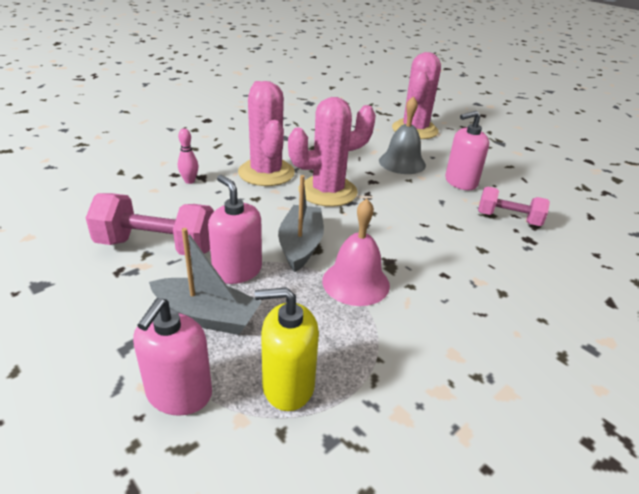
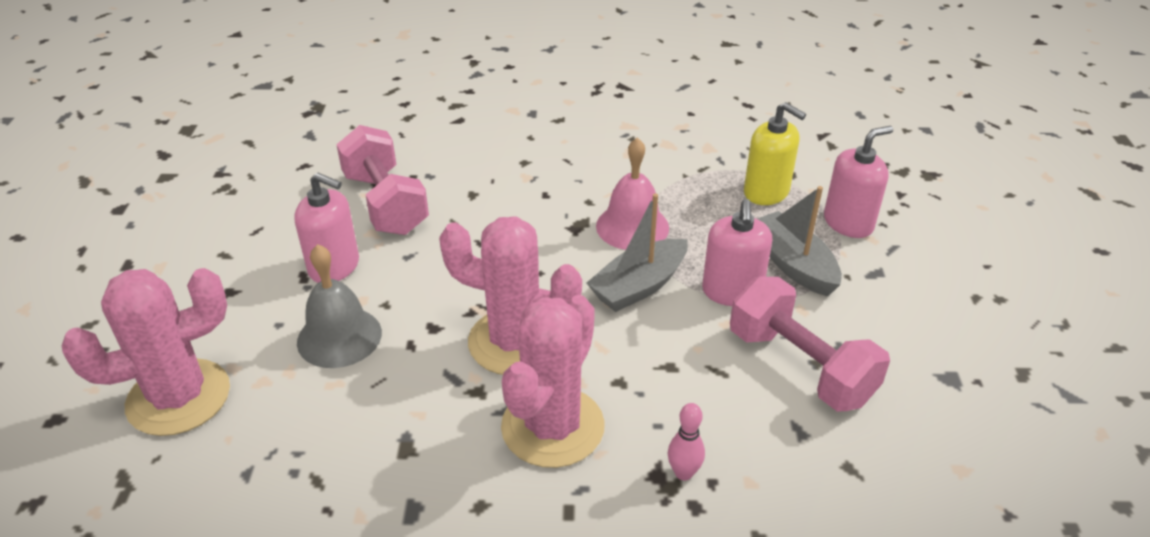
camera: 135 degrees left, 5 degrees up
(508, 219) = (385, 203): pink dumbbell -> pink dumbbell, size x1.55

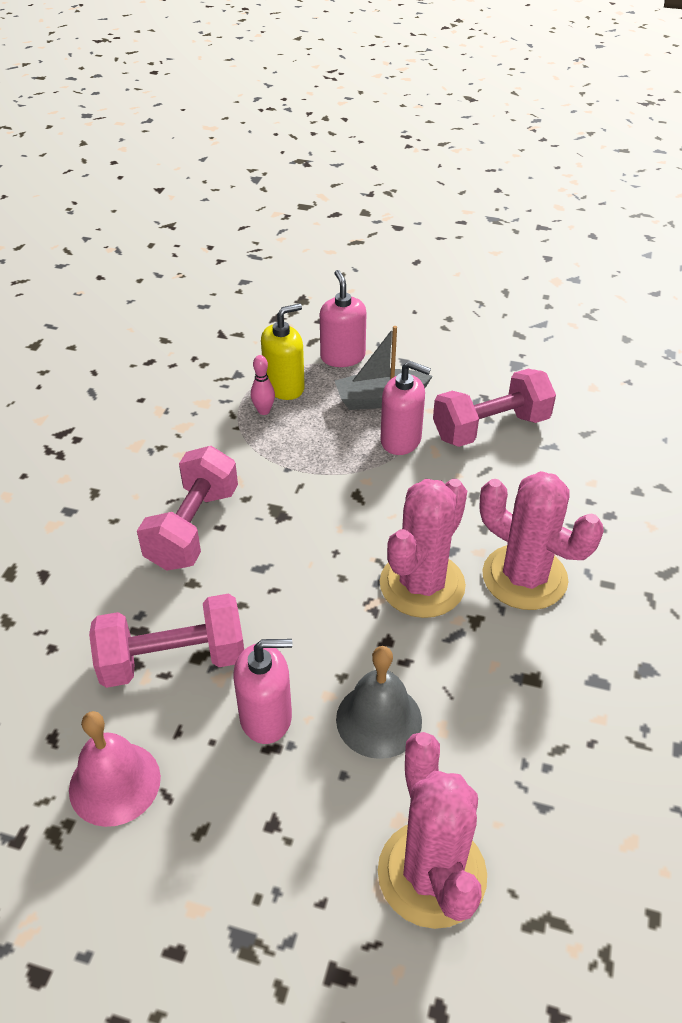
camera: 75 degrees left, 5 degrees up
(334, 266) = (266, 717): pink soap dispenser -> pink soap dispenser turned 45 degrees clockwise
(537, 180) = (193, 528): none -> pink dumbbell
(632, 226) = (295, 477): pink bell -> pink bell (115, 783)
(639, 286) = (376, 491): grey boat -> none
(683, 473) = (580, 513): pink bowling pin -> pink bowling pin (264, 411)

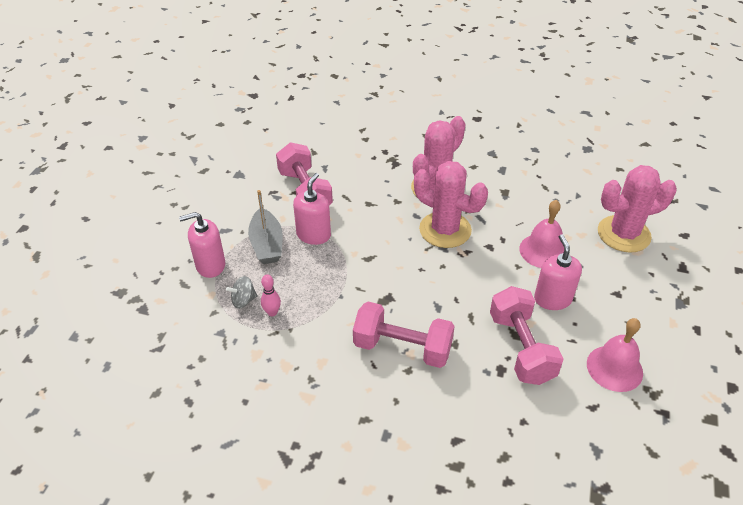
camera: 90 degrees left, 0 degrees up
(284, 387) = (243, 300): yellow soap dispenser -> grey spinning top
(379, 719) = (543, 251): grey bell -> pink bell

